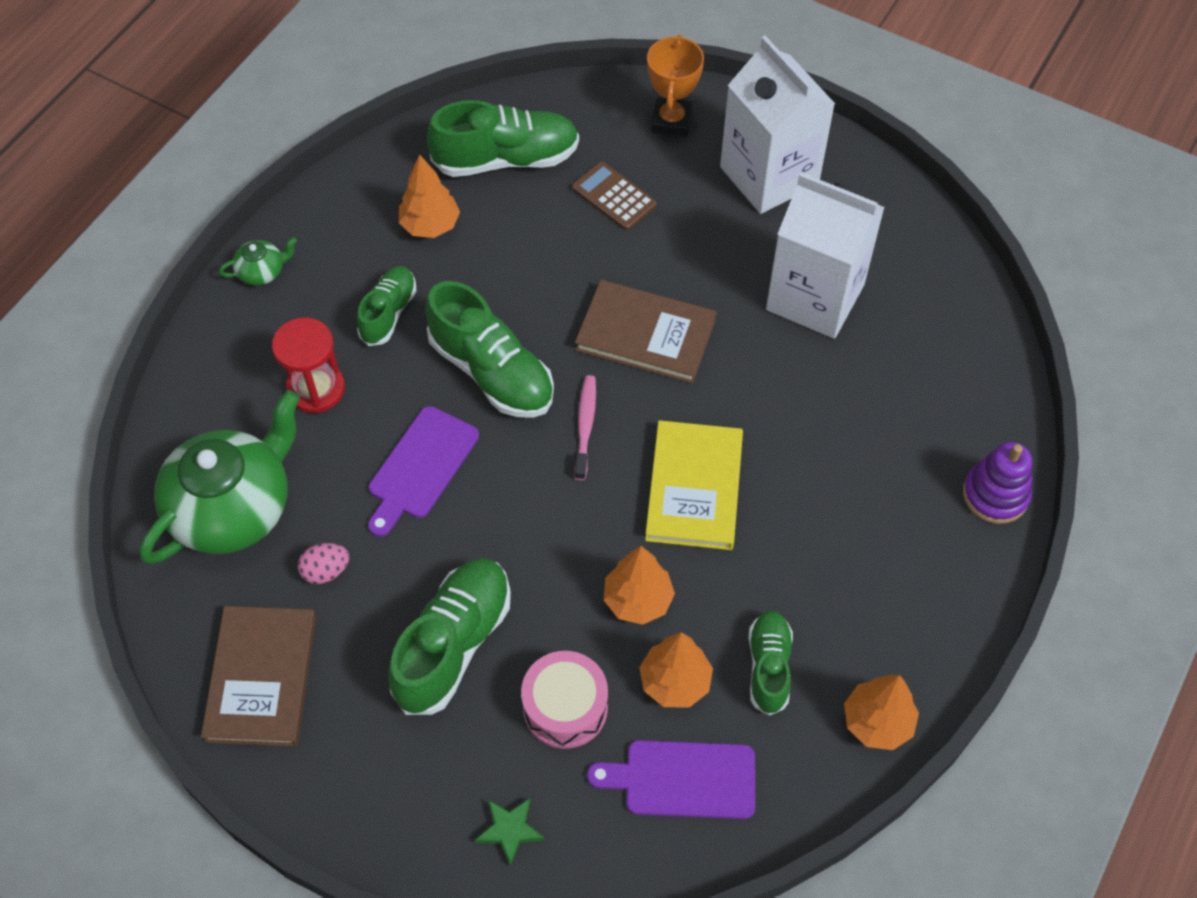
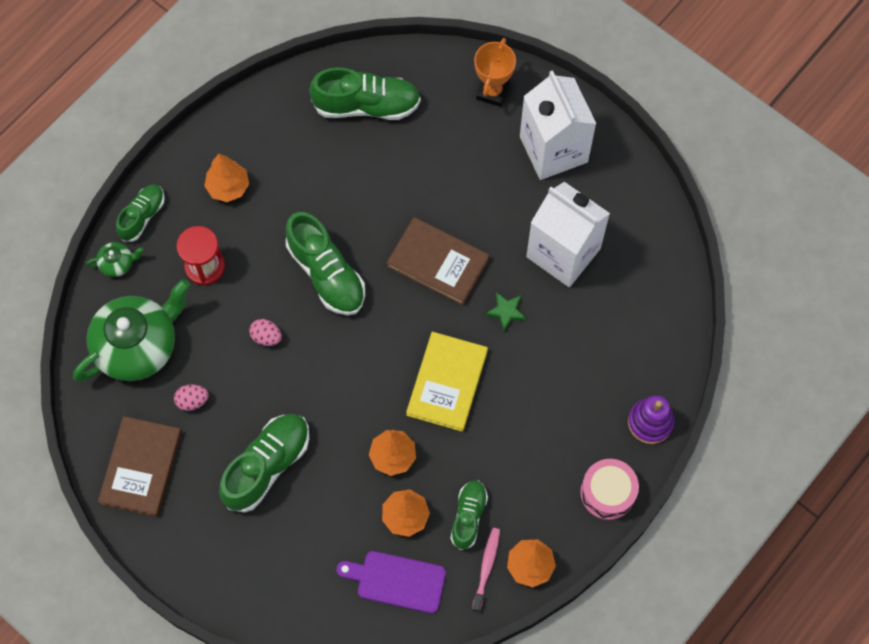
camera: 10 degrees right, 10 degrees up
(262, 271) = (180, 169): green teapot -> green teapot (117, 263)
(388, 313) = (263, 216): green shoe -> green shoe (142, 216)
(420, 467) = (266, 337): purple cutting board -> pink egg
(430, 225) = (303, 151): orange tree -> orange tree (228, 187)
(509, 830) = (281, 594): green star -> green star (506, 311)
(565, 707) = (331, 521): pink drum -> pink drum (607, 492)
(585, 426) = (383, 325): pink toothbrush -> pink toothbrush (486, 567)
(614, 196) = (438, 149): brown calculator -> none

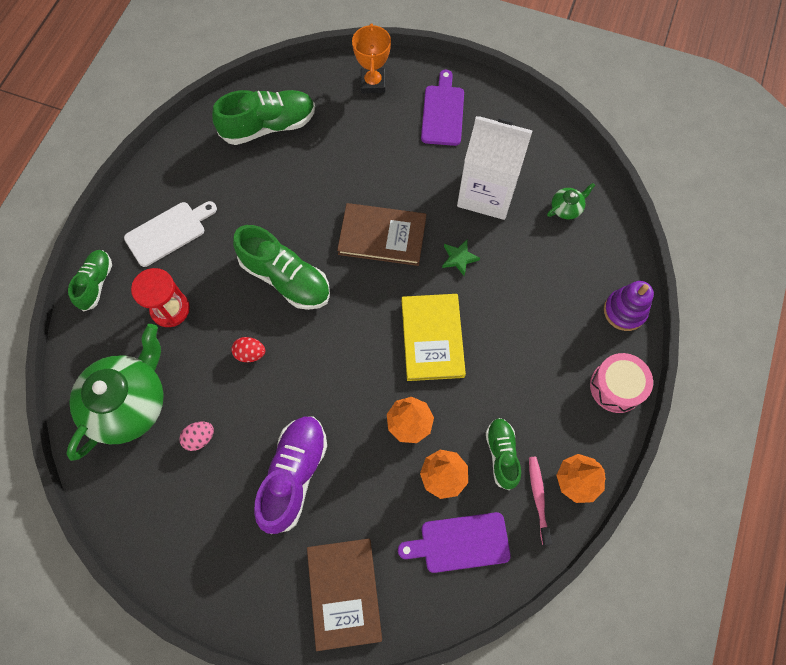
camera: 20 degrees left, 0 degrees up
(117, 263) = (85, 333): green teapot -> green teapot (566, 208)
(141, 467) = (170, 522): brown book -> brown book (344, 593)
(228, 187) = (168, 232): orange tree -> white cutting board
(266, 337) = (250, 353): pink egg -> red egg
(267, 466) = (294, 475): green shoe -> purple shoe
(553, 149) = (443, 112): white carton -> purple cutting board

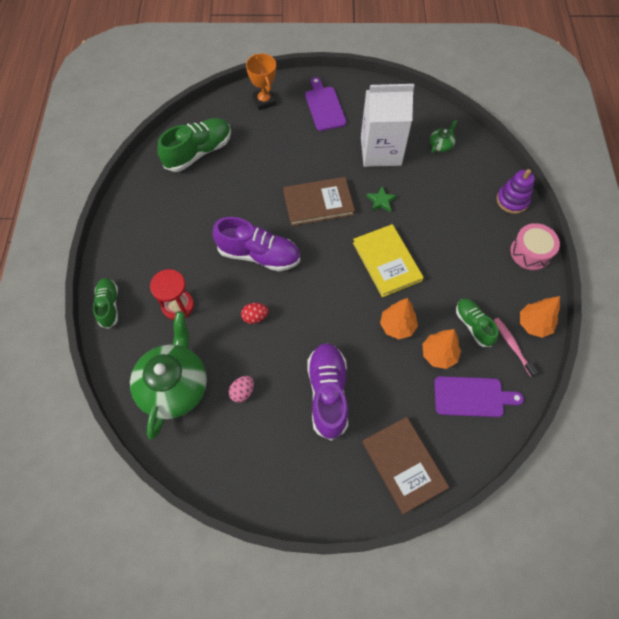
camera: 20 degrees left, 5 degrees down
(168, 232) = (152, 250): white cutting board -> none
(286, 278) = (259, 255): green shoe -> purple shoe
(460, 542) = (472, 397): purple cutting board -> purple cutting board turned 150 degrees counterclockwise

